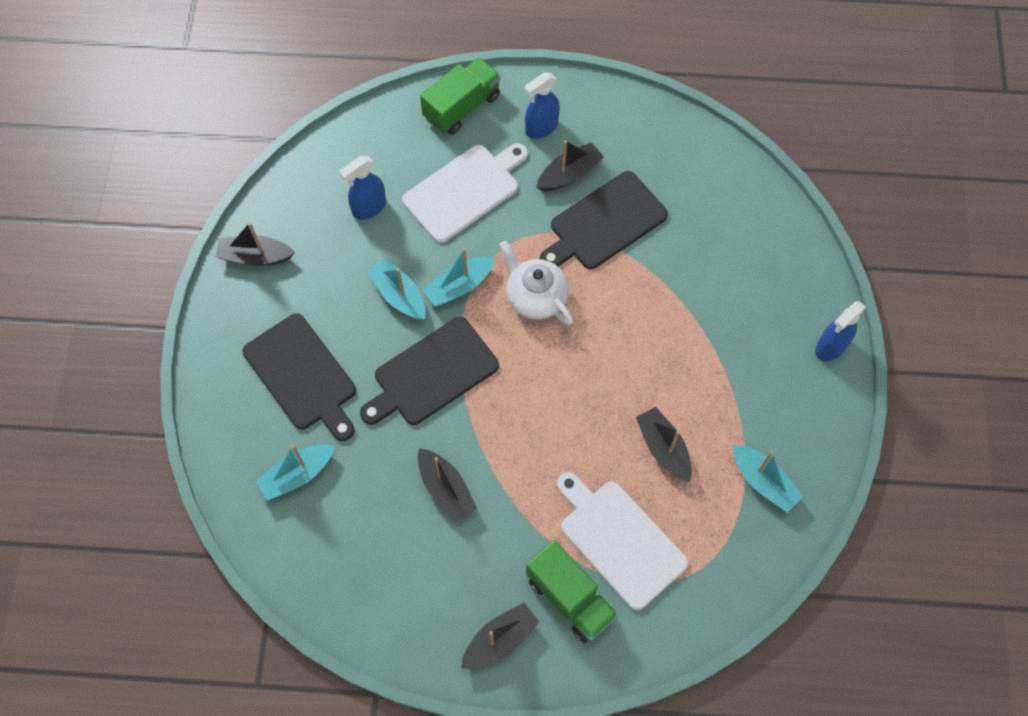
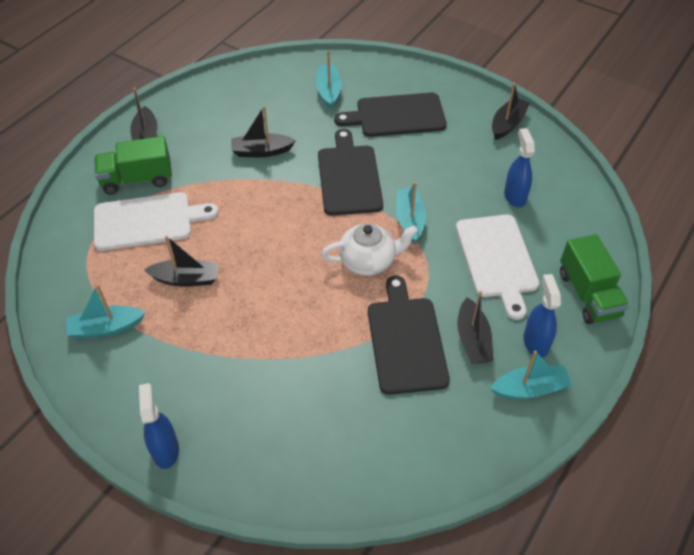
camera: 120 degrees right, 15 degrees down
(399, 295) = (425, 184): turquoise boat -> turquoise boat (530, 388)

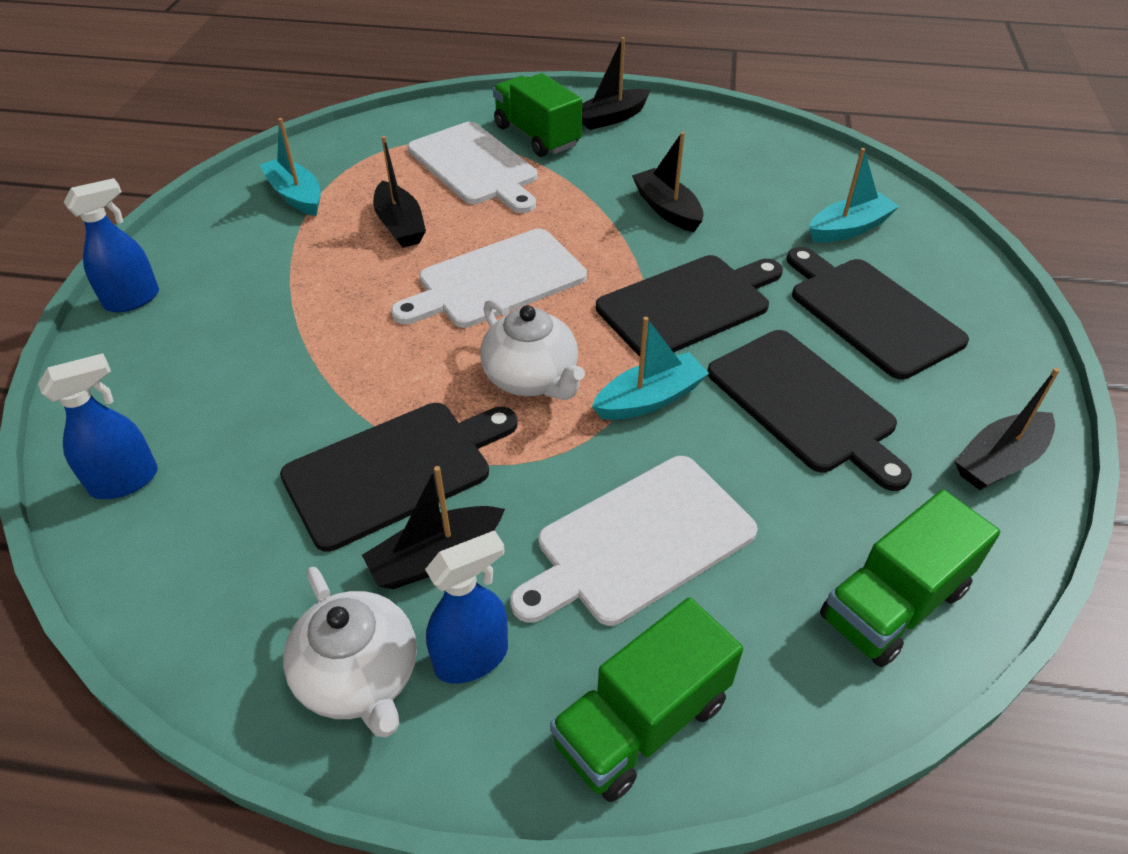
camera: 65 degrees right, 5 degrees down
(275, 249) = (496, 281): none -> white cutting board
(443, 167) = (805, 404): none -> black cutting board
(507, 124) = (999, 461): black boat -> black boat turned 135 degrees clockwise
(515, 196) = (817, 525): blue spray bottle -> blue spray bottle (125, 481)
(530, 388) = (360, 677): turquoise boat -> white teapot
(563, 192) = (893, 604): none -> green truck

